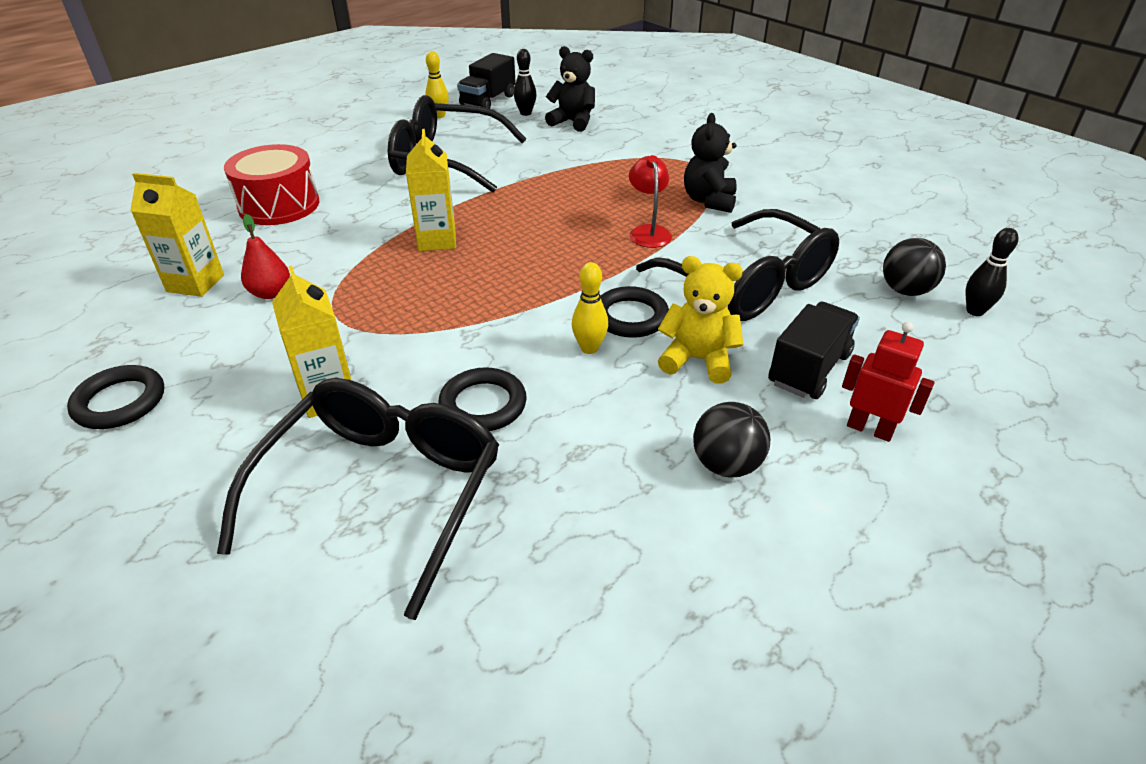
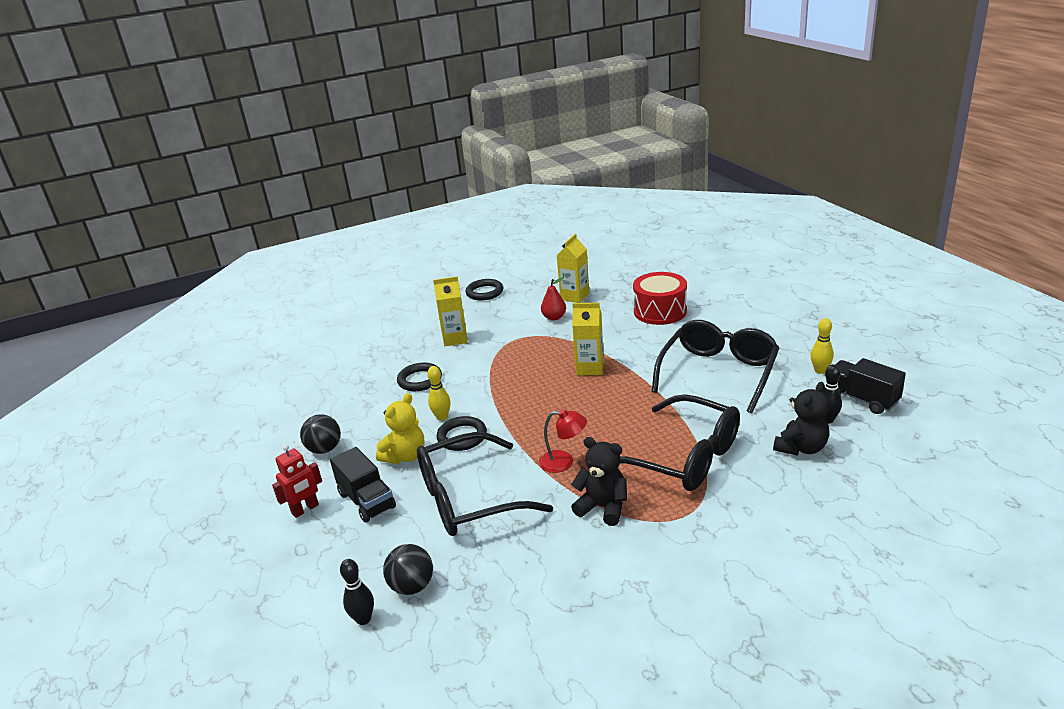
camera: 110 degrees right, 10 degrees down
(382, 491) = (385, 354): black glasses -> black glasses (685, 457)

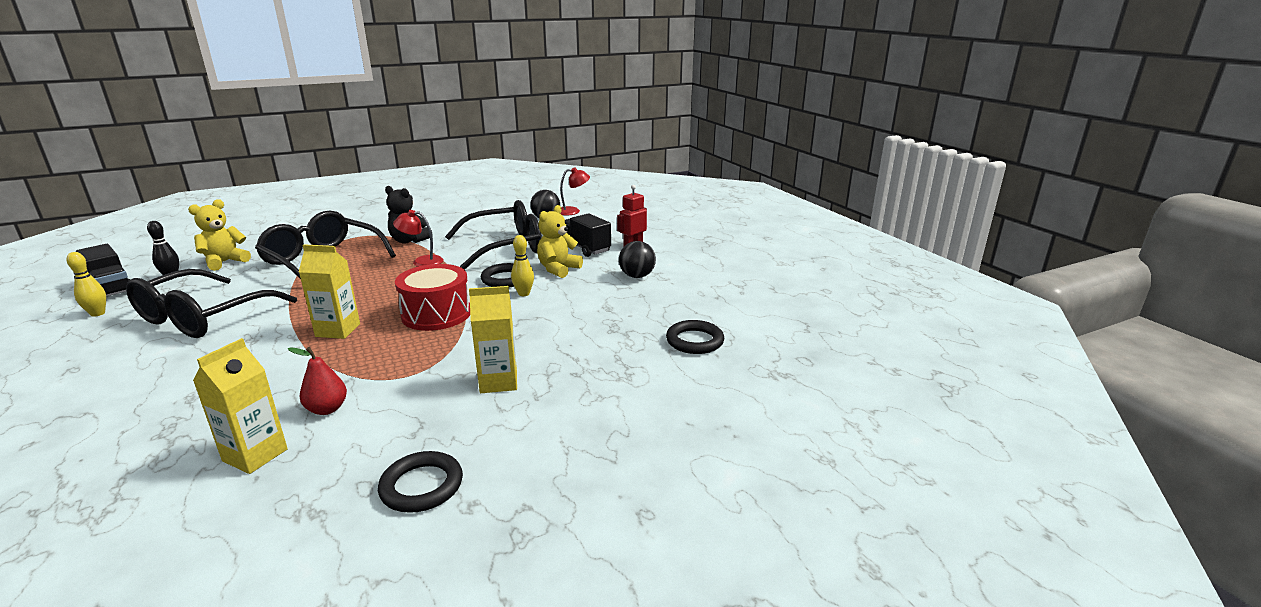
camera: 175 degrees right, 5 degrees down
(363, 619) = (573, 211): black bowling pin -> red lamp
(420, 380) = (549, 329): black ring -> black ring (694, 341)
(660, 311) = (153, 407): red drum -> red drum (436, 314)
(801, 448) = (225, 262): black teddy bear -> yellow teddy bear

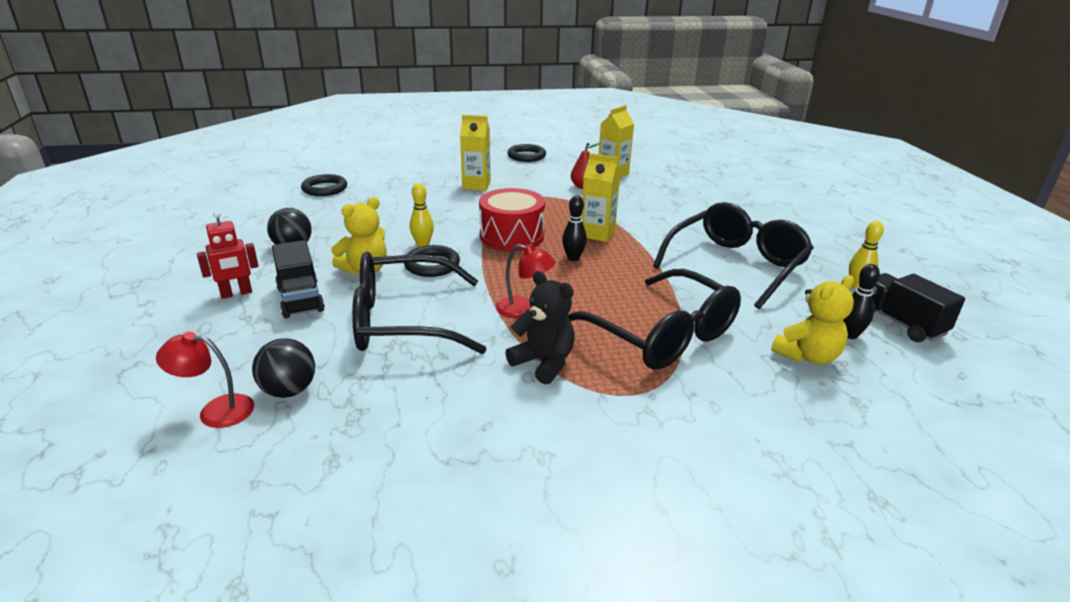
camera: 165 degrees left, 5 degrees up
(374, 301) = (573, 258): none -> black bowling pin

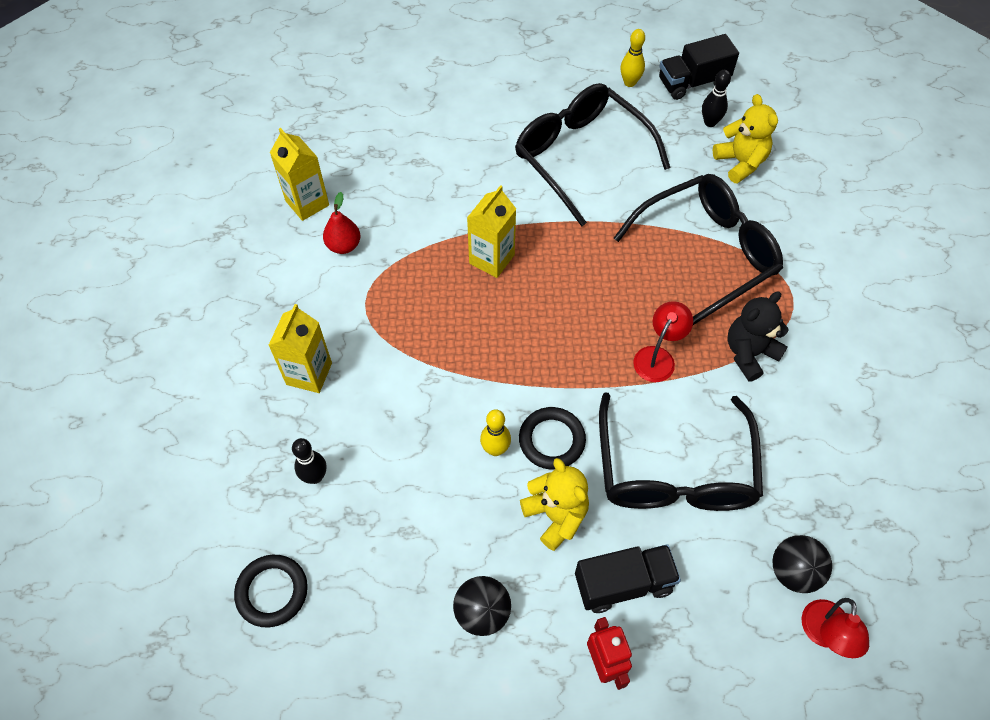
camera: 80 degrees left, 30 degrees up
(512, 236) = (485, 348): red drum -> none
(526, 156) = (202, 295): black ring -> none
(573, 258) = (550, 294): black bowling pin -> black bowling pin (315, 476)

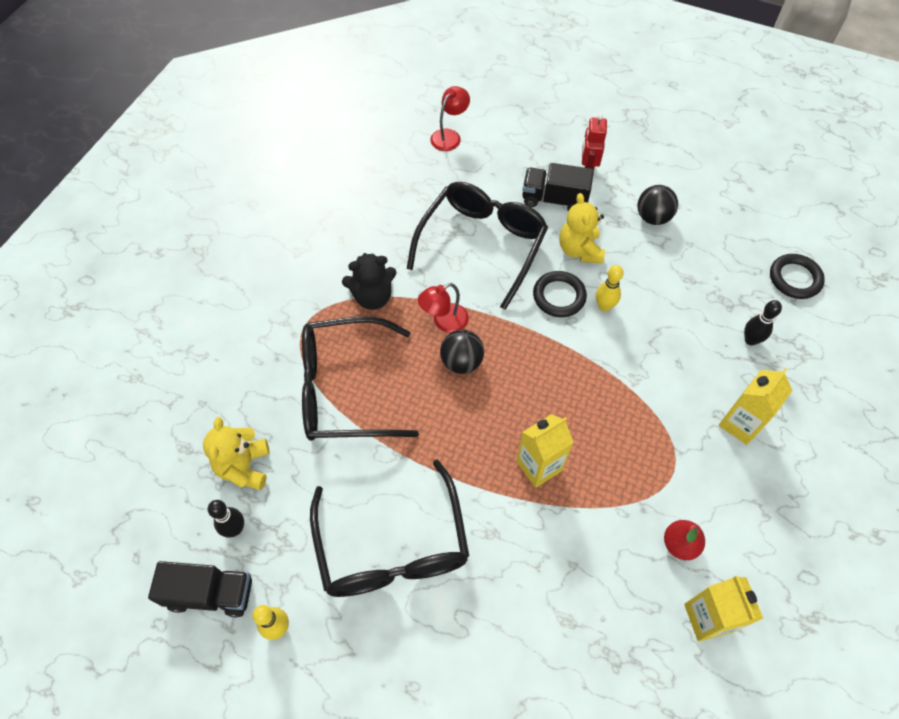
camera: 155 degrees left, 0 degrees up
(793, 571) = (444, 167): black ball -> black ball (461, 362)

